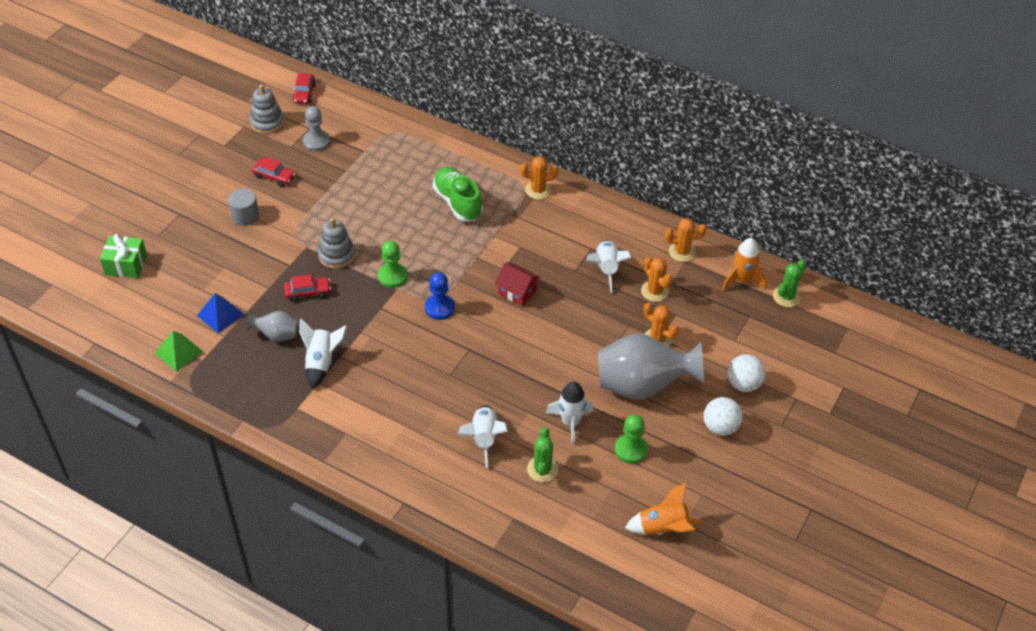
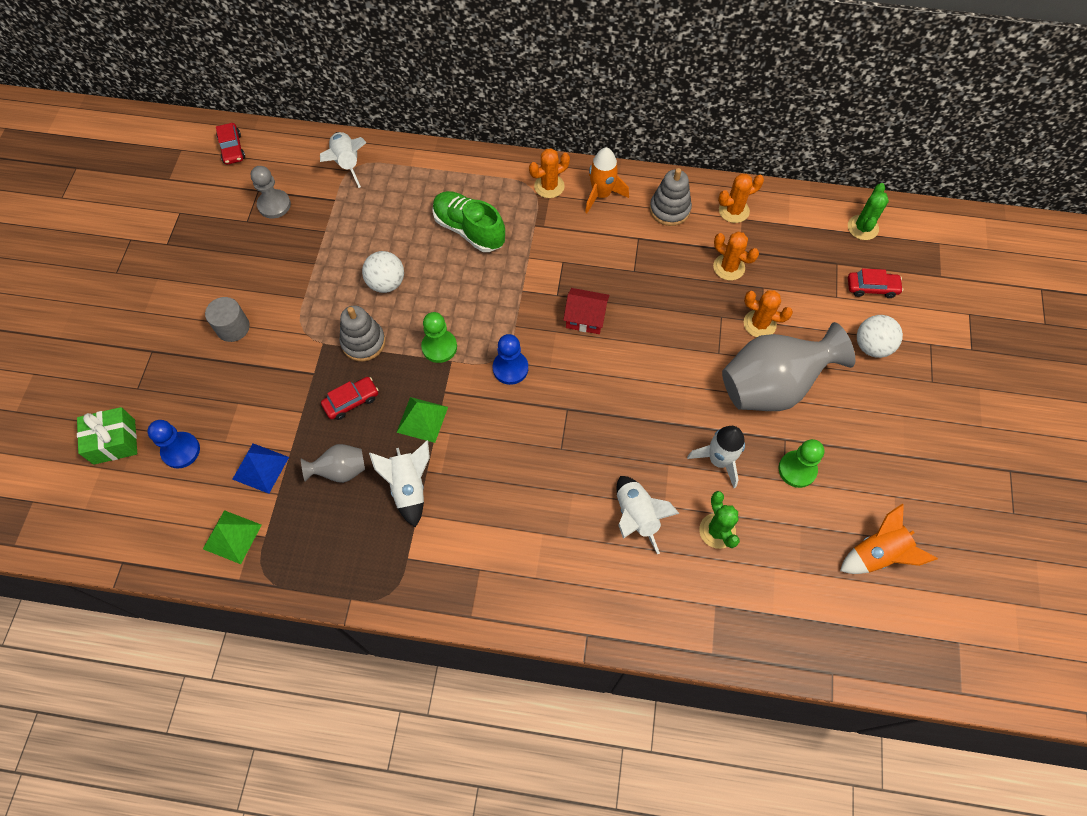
camera: 20 degrees left, 15 degrees up
(169, 285) = (181, 451): none -> blue pawn
(267, 123) = (205, 199): grey stacking toy -> grey stacking toy (669, 209)
(274, 177) = (244, 265): red car -> red car (872, 288)
(354, 321) = (422, 419): none -> green pyramid
(606, 269) = (666, 258): white rocket -> white rocket (347, 164)
(720, 427) = (874, 407): white ball -> white ball (386, 283)
(742, 280) = (809, 223): orange rocket -> orange rocket (601, 194)

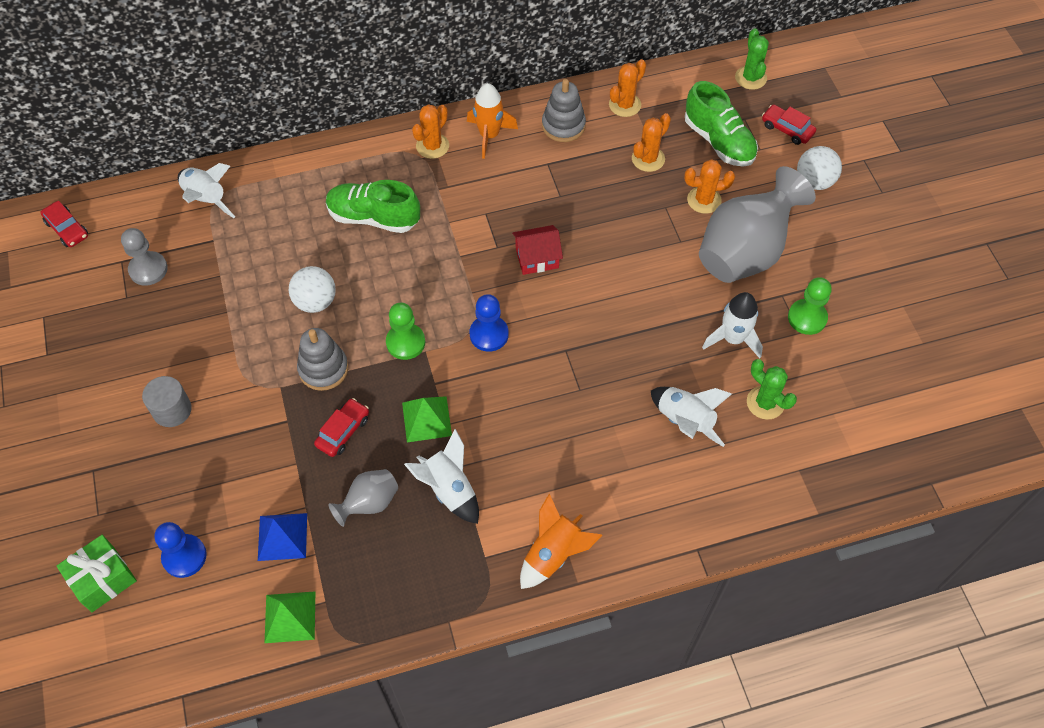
camera: 25 degrees left, 5 degrees down
(729, 267) = (648, 159): orange cactus -> orange cactus turned 60 degrees counterclockwise
(801, 275) = (719, 141): none -> green shoe
(872, 288) = (787, 129): red car -> red car turned 120 degrees counterclockwise
(877, 554) = (914, 362): orange rocket -> orange rocket (554, 554)

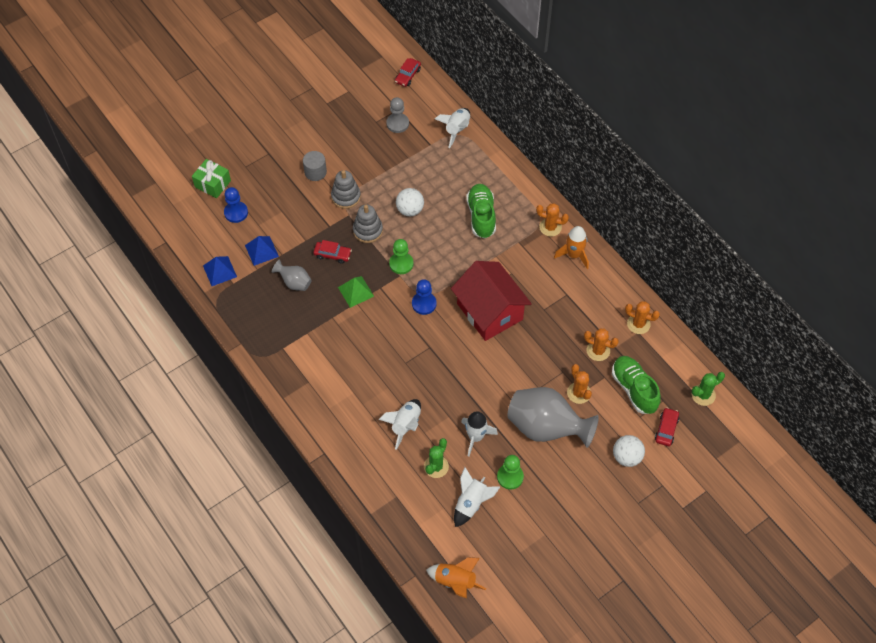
camera: 70 degrees right, 0 degrees up
(290, 616) = (220, 271): green pyramid -> blue pyramid
(449, 489) = (316, 317): white rocket -> white rocket (471, 503)
(537, 258) = (489, 311): red house -> red house, size x2.10
(554, 554) = (296, 381): orange rocket -> orange rocket (455, 582)
(563, 125) = (602, 293): grey stacking toy -> grey stacking toy (346, 197)
(719, 141) = (634, 389): green shoe -> green shoe turned 120 degrees clockwise

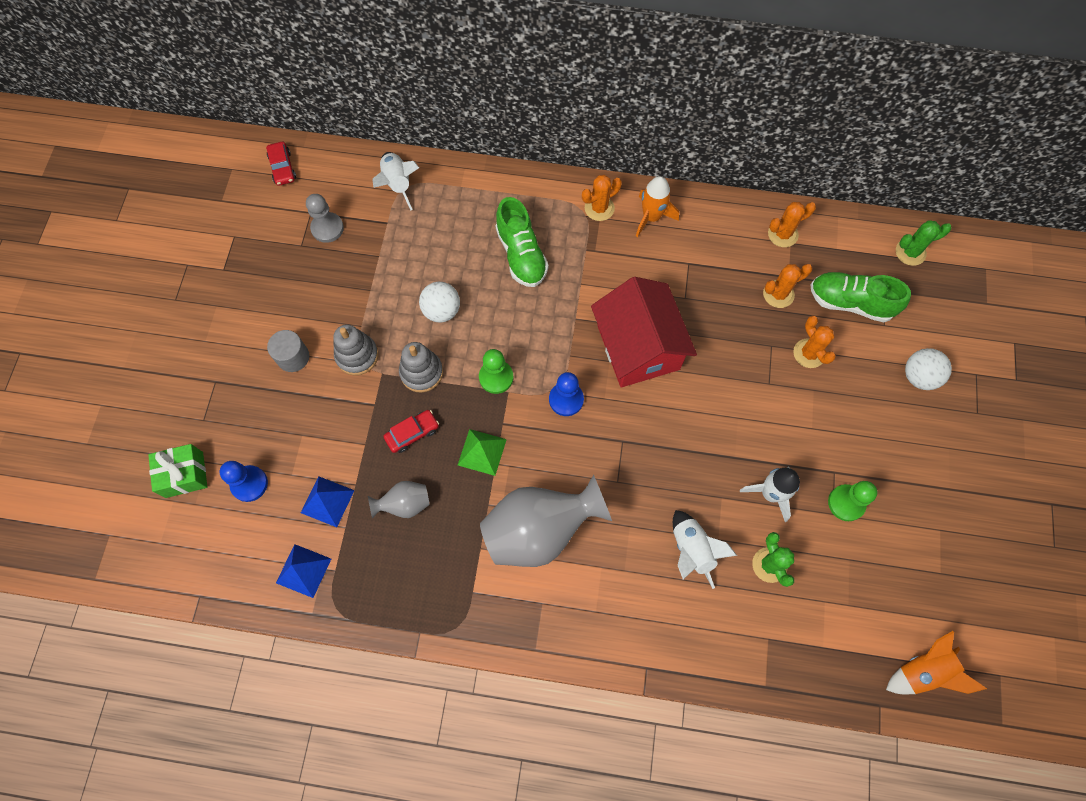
camera: 45 degrees left, 10 degrees up
(471, 503) = (844, 569): white rocket -> none
(481, 216) = (521, 254): green shoe -> green shoe turned 150 degrees counterclockwise
(489, 311) = (638, 347): red house -> red house turned 60 degrees clockwise
(546, 428) = (821, 418): grey vase -> grey vase (539, 530)
(578, 393) = (809, 353): orange cactus -> orange cactus turned 45 degrees clockwise
(666, 429) = (919, 316): red car -> none
(703, 395) = (910, 252): green cactus -> green cactus turned 60 degrees clockwise

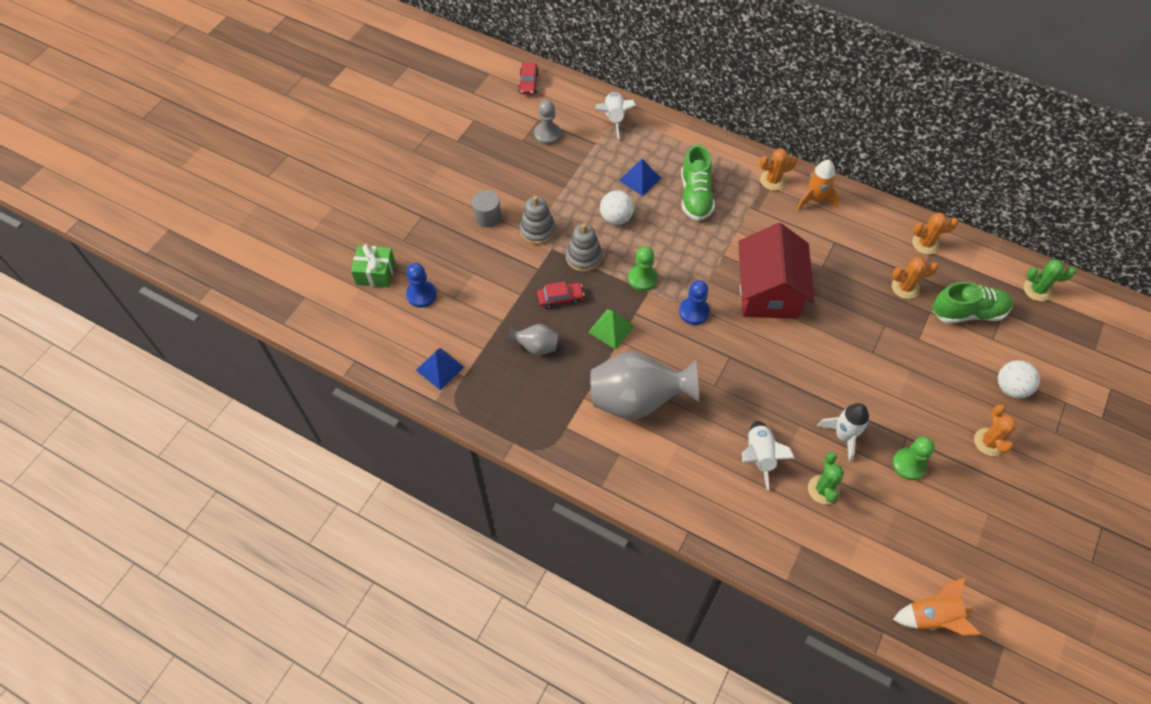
camera: 20 degrees right, 10 degrees down
(327, 501) = (476, 326): blue pyramid -> blue pyramid (640, 179)
(809, 353) = (916, 340): orange cactus -> orange cactus (989, 442)
(850, 303) = (967, 312): green shoe -> green shoe turned 135 degrees clockwise

